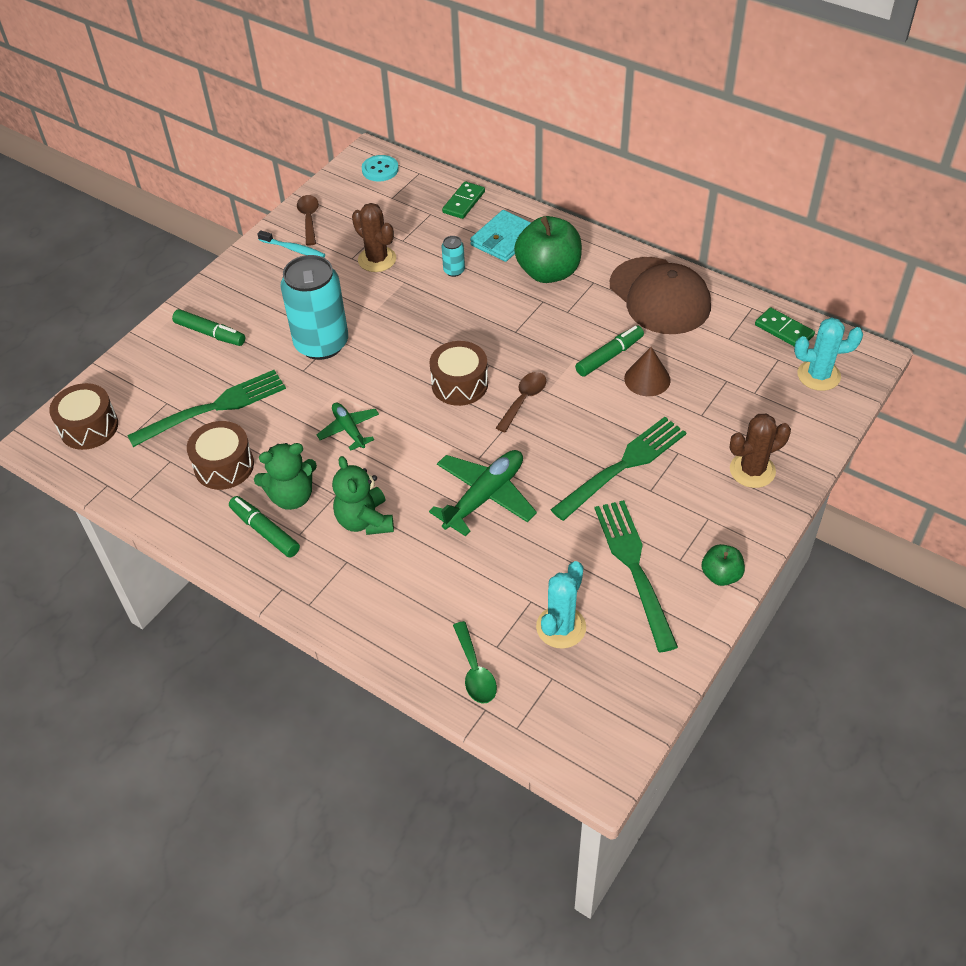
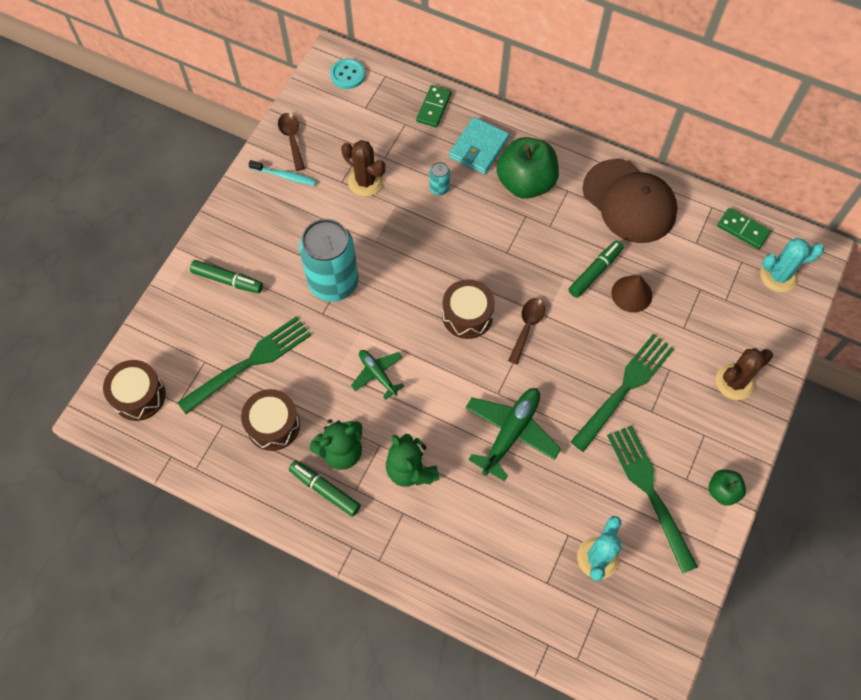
camera: 10 degrees left, 15 degrees up
(475, 671) = (533, 609): green spoon -> none

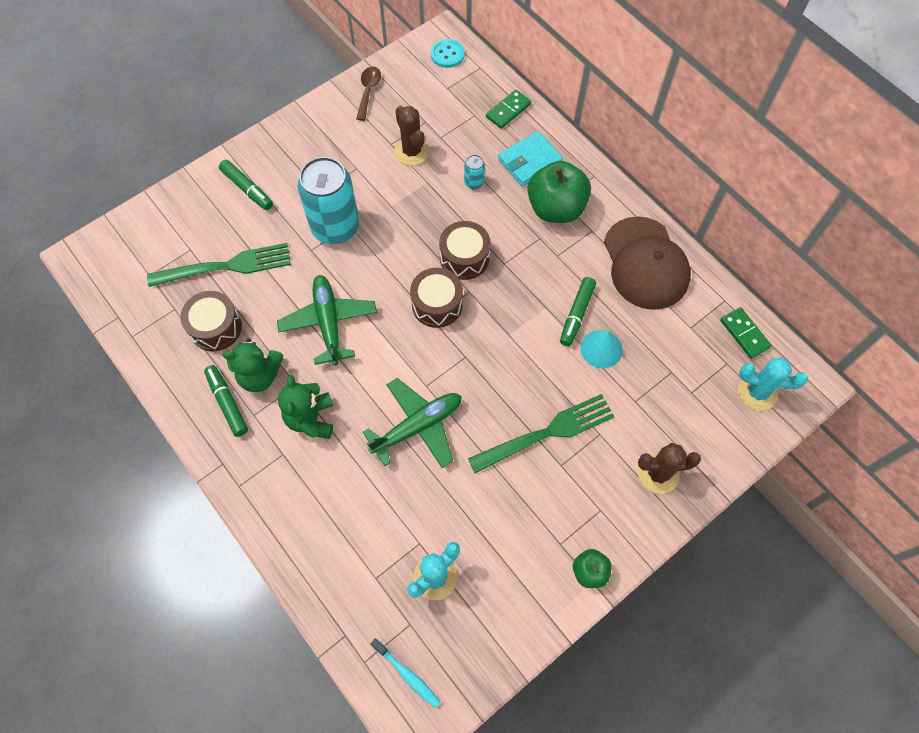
camera: 25 degrees right, 0 degrees up
(139, 396) = (121, 255): brown drum -> brown drum (464, 258)
(285, 176) = (345, 120): turquoise toothbrush -> turquoise toothbrush (407, 675)
(377, 374) = (329, 322): green plane -> green plane, size x1.69
(527, 327) = (486, 338): brown spoon -> none
(594, 272) = (577, 314): green marker -> green marker turned 135 degrees clockwise
(631, 294) = (601, 349): brown cone -> turquoise cone
(650, 492) = (518, 540): green fork -> none

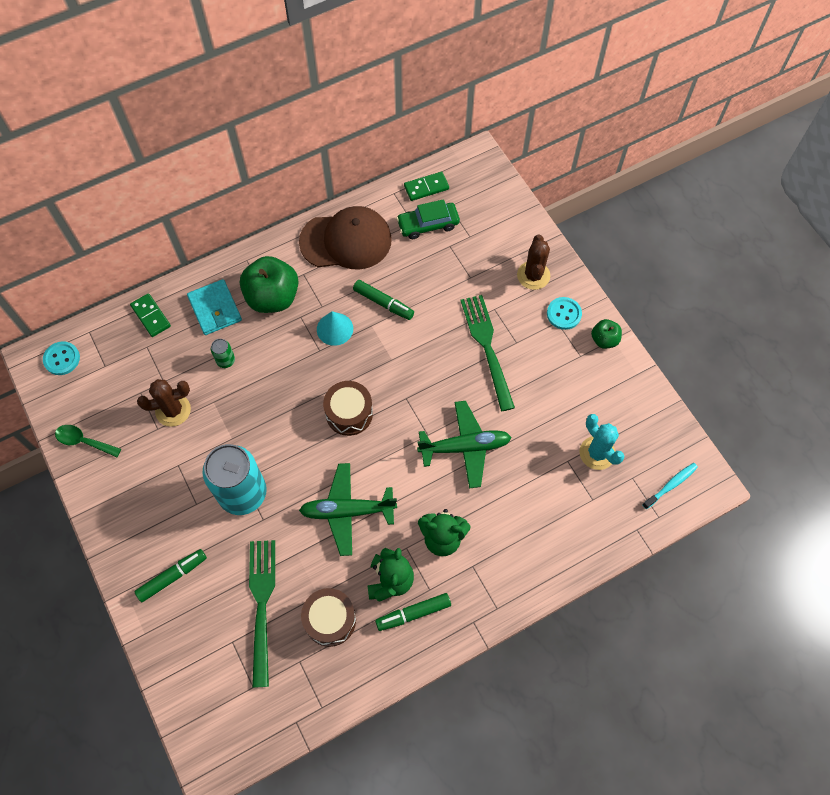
camera: 80 degrees left, 0 degrees up
(368, 91) = (84, 441): brown spoon -> green spoon
(418, 426) = (465, 447): green plane -> green plane turned 105 degrees clockwise
(464, 258) = (306, 382): brown drum -> none
(474, 183) = (225, 360): turquoise can -> green can
(601, 349) = (419, 291): turquoise cone -> turquoise cone (335, 329)
(613, 517) = (564, 314): none -> turquoise button
(693, 344) = (428, 224): none -> green car
(757, 392) = (477, 192): turquoise cactus -> none

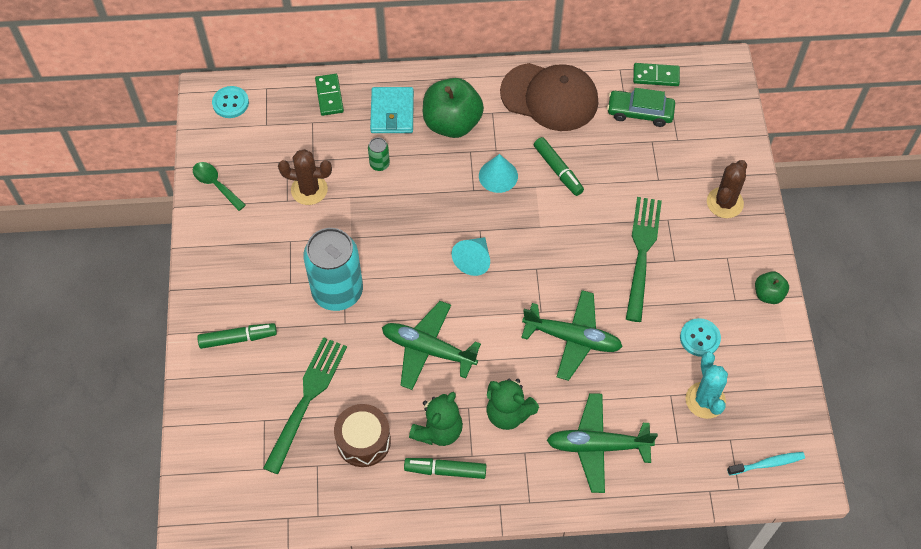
camera: 25 degrees right, 5 degrees down
(349, 413) = (473, 260): brown drum -> turquoise cone
(529, 532) = (597, 446): none -> green plane
(564, 314) = (738, 252): turquoise button -> turquoise button (700, 338)

